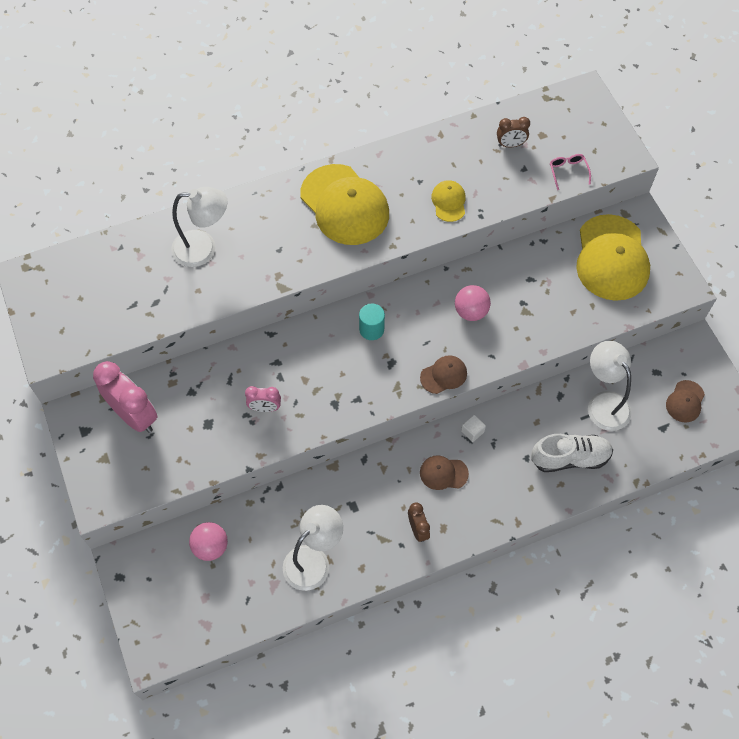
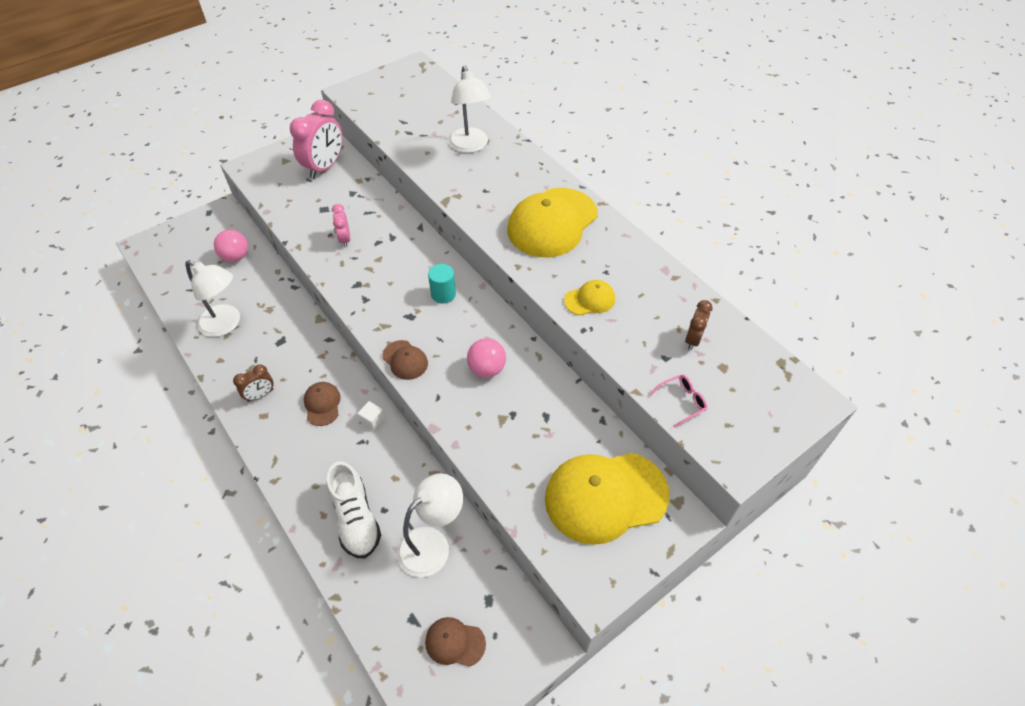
camera: 75 degrees right, 10 degrees down
(510, 144) = (693, 339): brown clock -> brown clock turned 45 degrees clockwise

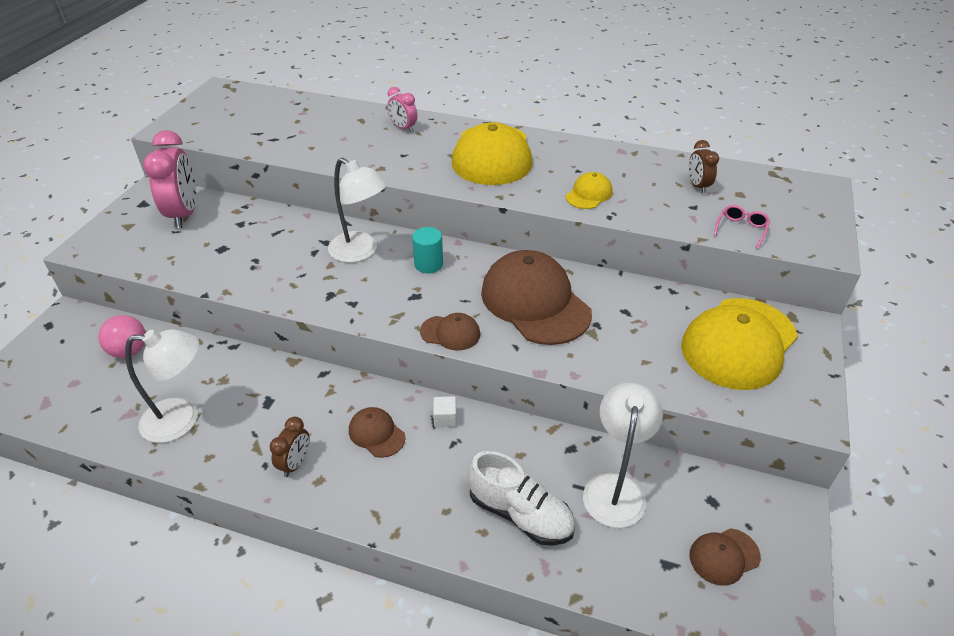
camera: 35 degrees left, 10 degrees down
(345, 239) = (275, 264): pink clock -> pink clock (403, 128)
(470, 146) = (350, 129): white lamp -> white lamp (360, 252)
(487, 369) = (535, 302): pink ball -> brown cap

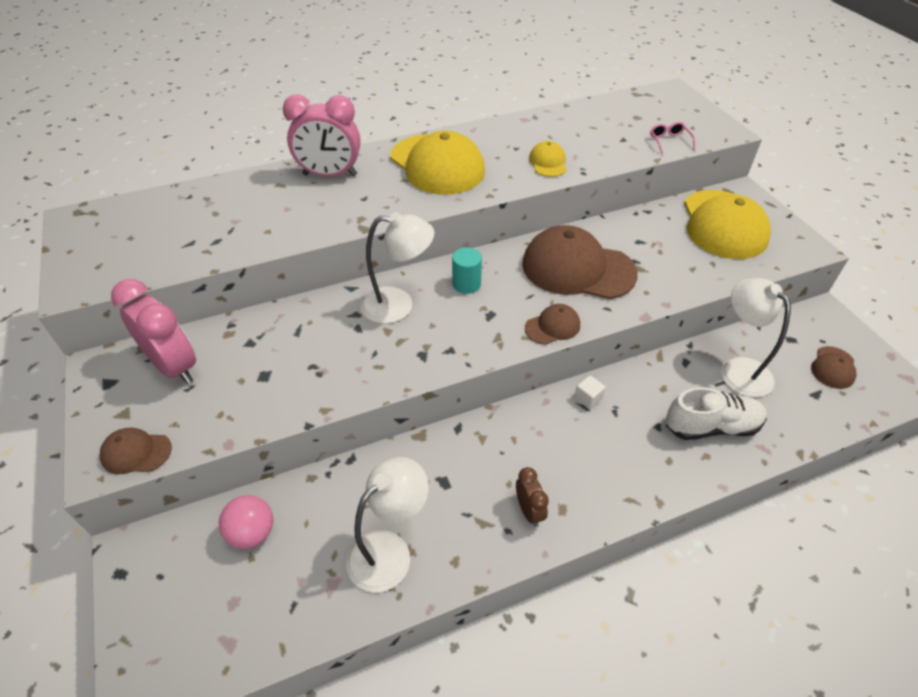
camera: 40 degrees left, 5 degrees up
(376, 434) = (557, 443): brown cap -> brown cap (136, 452)
(403, 128) = (330, 175): pink clock -> pink clock, size x1.92
(697, 186) = (606, 123): brown clock -> none

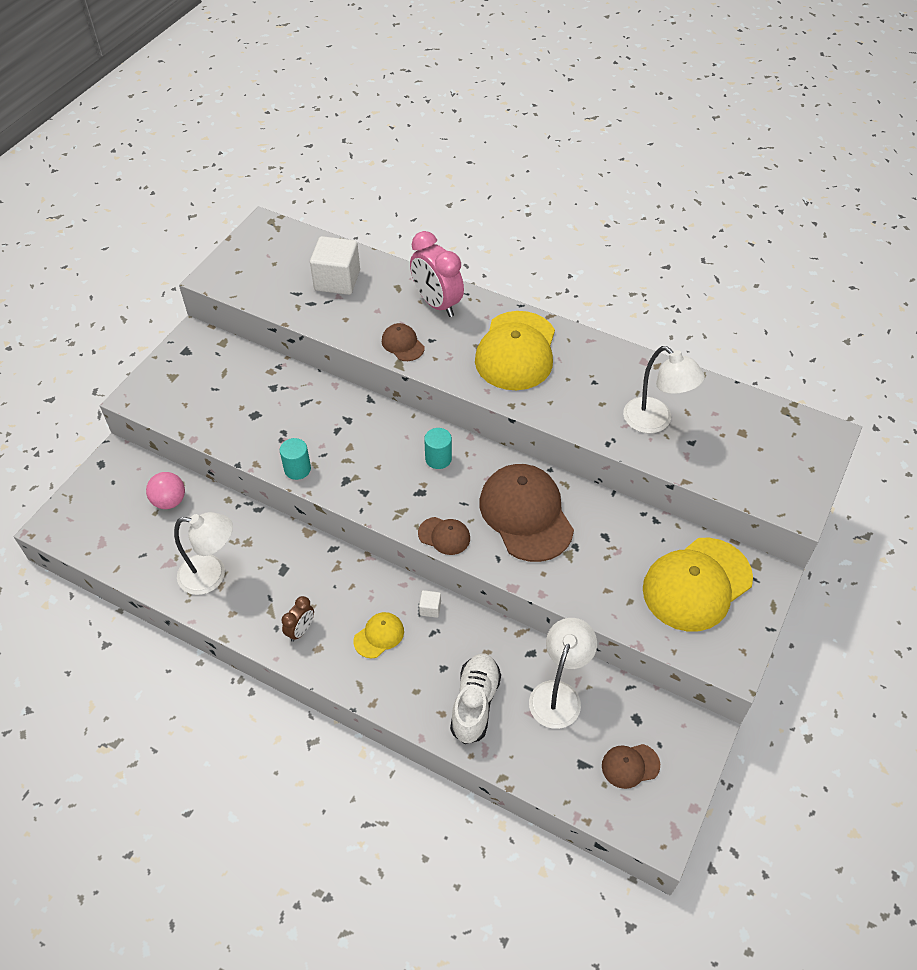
camera: 50 degrees right, 5 degrees up
(136, 452) = (153, 404): brown cap -> brown cap (402, 344)
(174, 367) = (223, 369): pink clock -> none
(216, 212) = (337, 280): none -> white cube
(369, 381) = (297, 469): none -> turquoise cylinder
(398, 305) = (379, 436): white lamp -> white lamp (655, 422)
(548, 162) = (596, 413): yellow cap -> yellow cap (379, 636)
(669, 141) = (726, 475): pink glasses -> none
(711, 427) = (475, 703): white shoe -> white shoe turned 120 degrees counterclockwise

